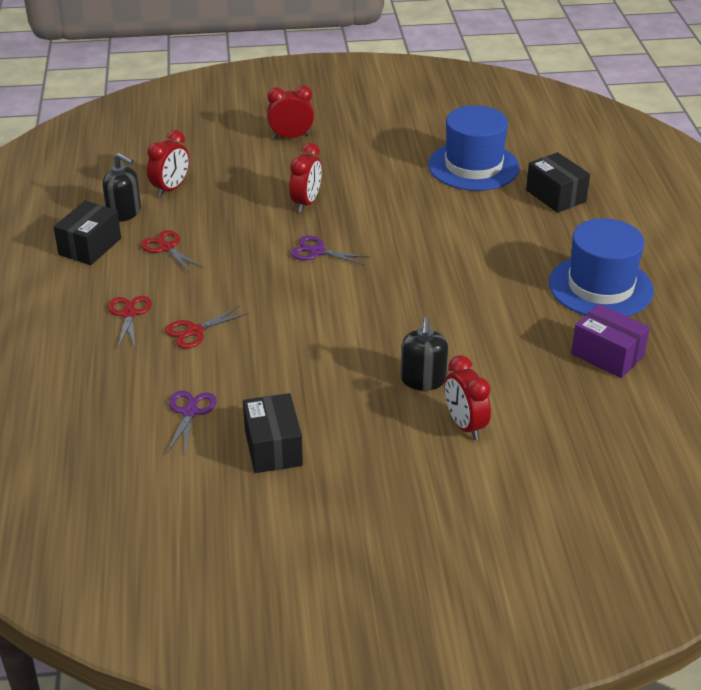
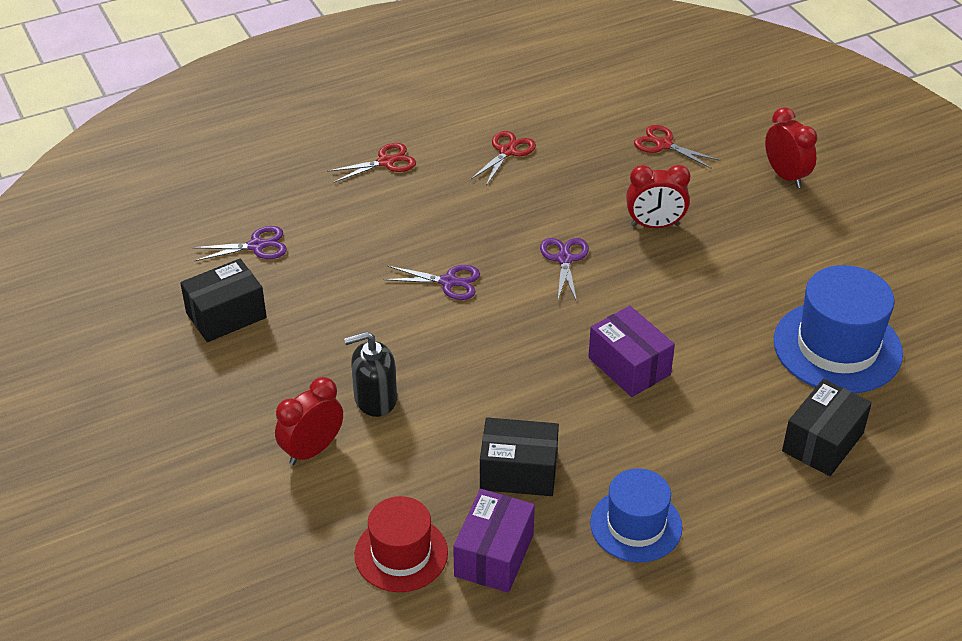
camera: 70 degrees right, 5 degrees up
(90, 246) = (480, 103): black box -> black box (518, 472)
(124, 212) = (551, 105): black soap dispenser -> none
(171, 188) = (615, 121): red clock -> none
(194, 331) = (379, 212): red scissors -> red scissors (663, 144)
(308, 313) = (449, 282): none -> purple scissors
(449, 252) = (629, 366): none -> purple box
(591, 399) = (401, 554): none -> red hat
(600, 287) = (636, 525): blue hat -> blue hat, size x0.64

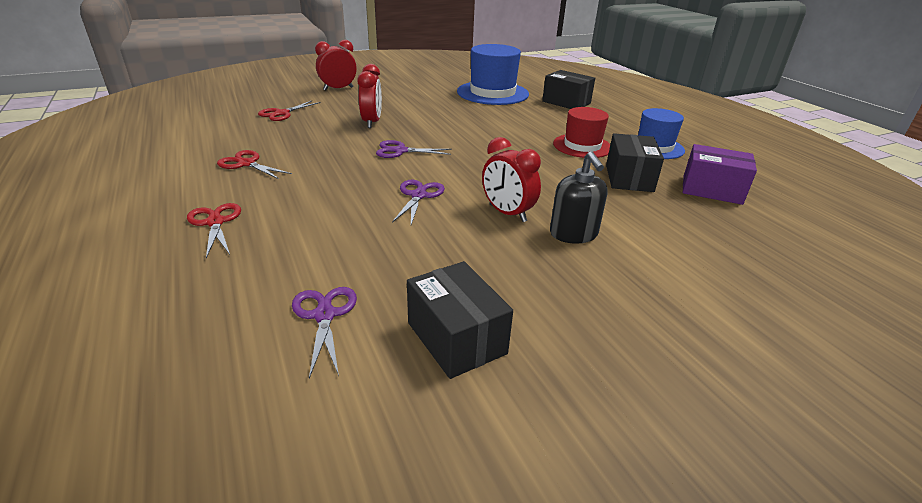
camera: 90 degrees left, 10 degrees down
(312, 450) = (652, 269): red clock -> red clock (507, 213)
(401, 554) = (739, 225): red hat -> red hat (582, 146)
(629, 366) = (515, 139): purple box -> none

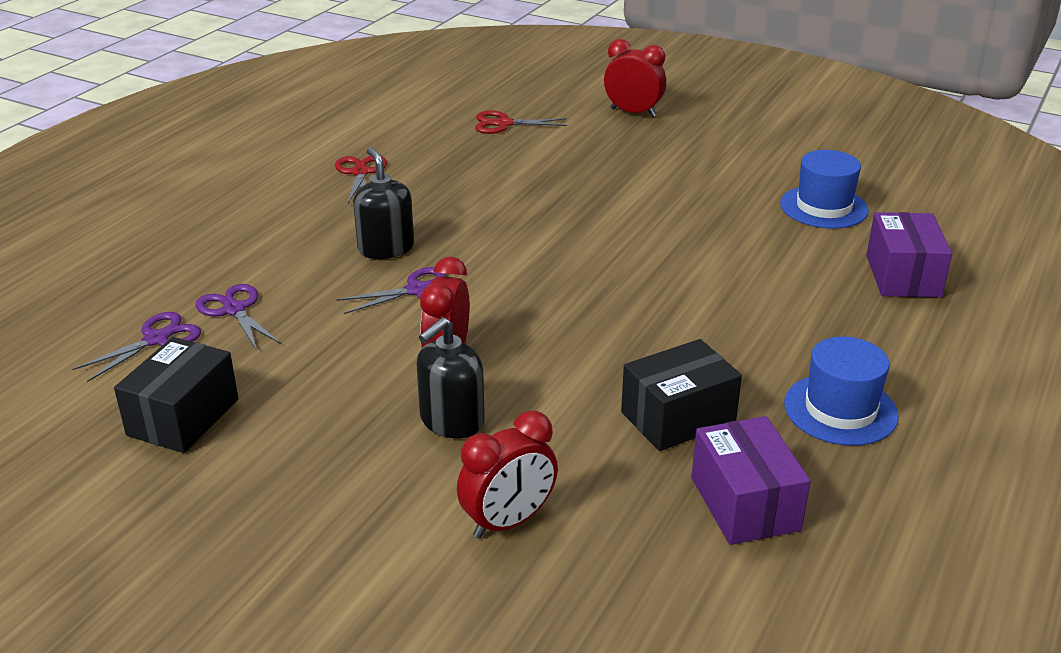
camera: 55 degrees right, 0 degrees up
(215, 222) = (238, 220): red scissors -> none
(354, 188) = (386, 248): none -> black soap dispenser
(372, 122) = (565, 179): red clock -> red clock (508, 522)
(400, 151) = (513, 231): purple scissors -> purple scissors (234, 310)
(492, 93) = (823, 207): blue hat -> blue hat, size x0.64
(566, 102) = (902, 276): black box -> purple box
(582, 146) = (736, 346): red hat -> none

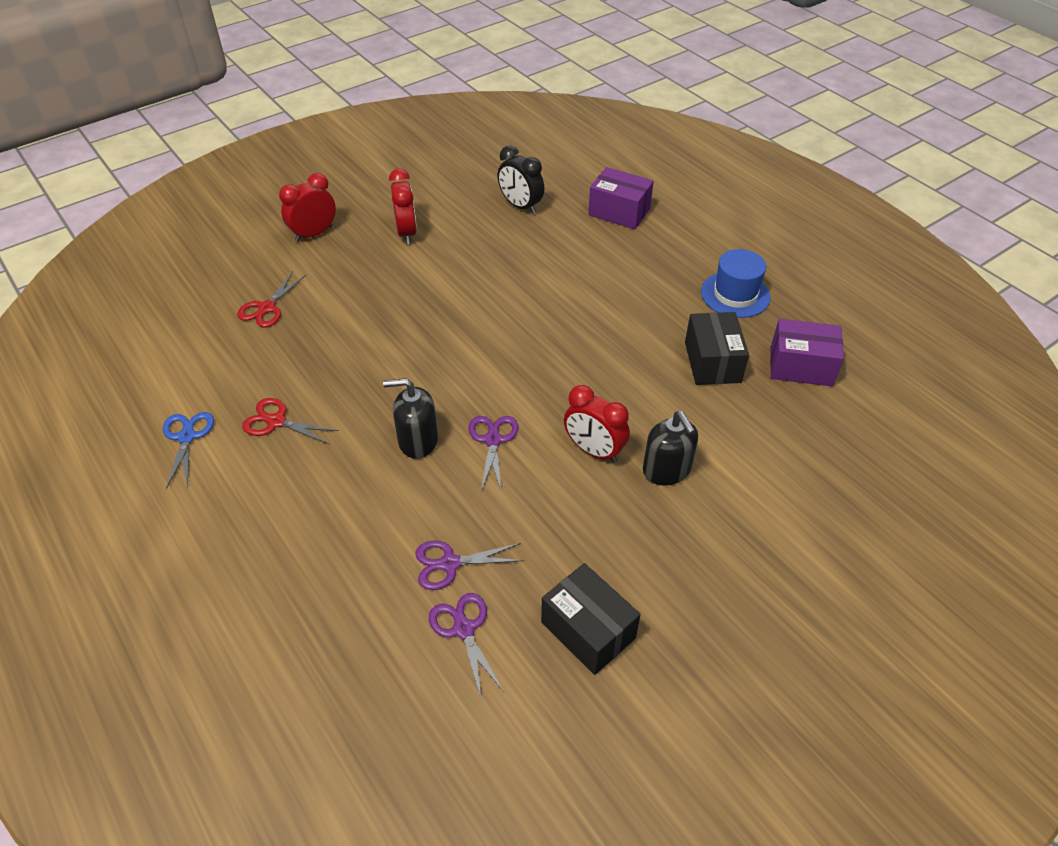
camera: 65 degrees left, 15 degrees up
(315, 141) = (187, 437): none -> blue scissors
(508, 522) = (780, 474): red clock -> red clock (406, 232)
(823, 207) = (520, 206): blue hat -> black clock

